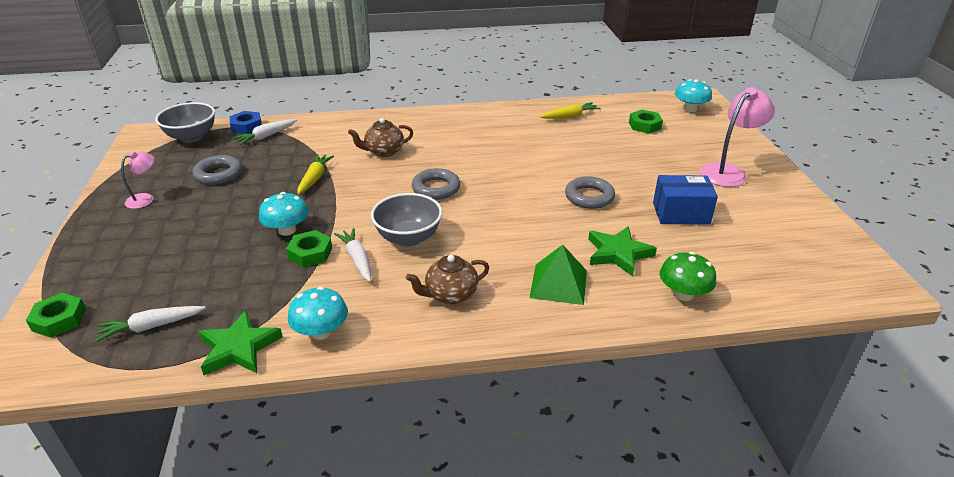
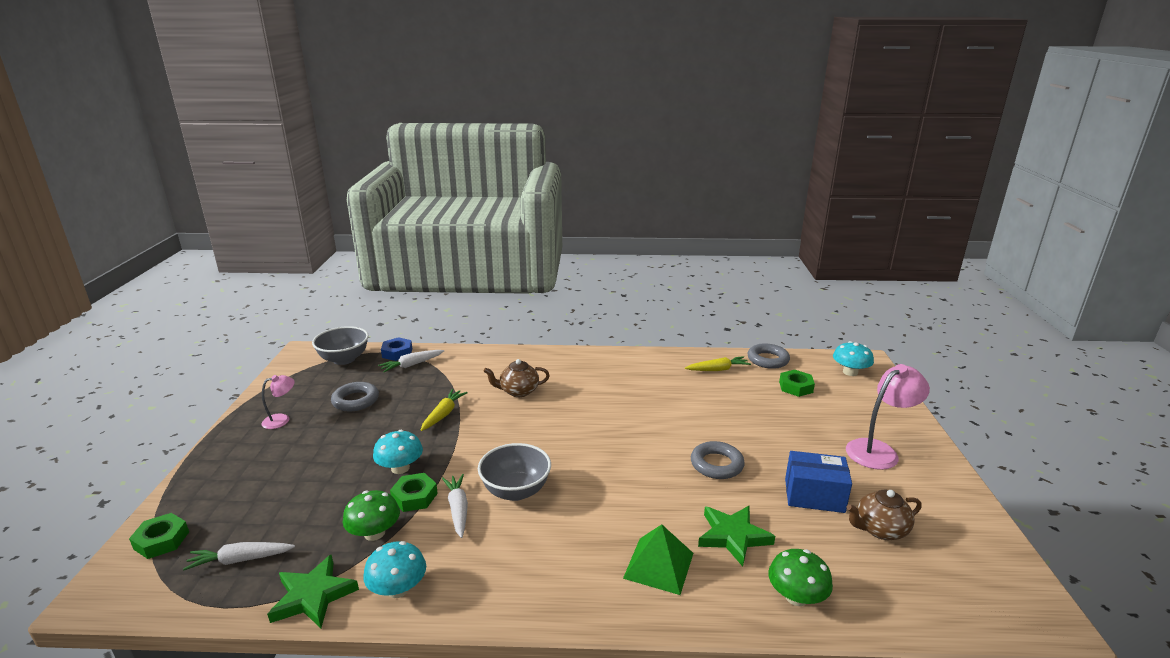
camera: 10 degrees right, 10 degrees down
(281, 288) = (374, 533): none -> green mushroom
(436, 188) = (559, 437): grey ring -> grey ring (768, 360)
(450, 295) = (540, 563): brown teapot -> brown teapot (880, 529)

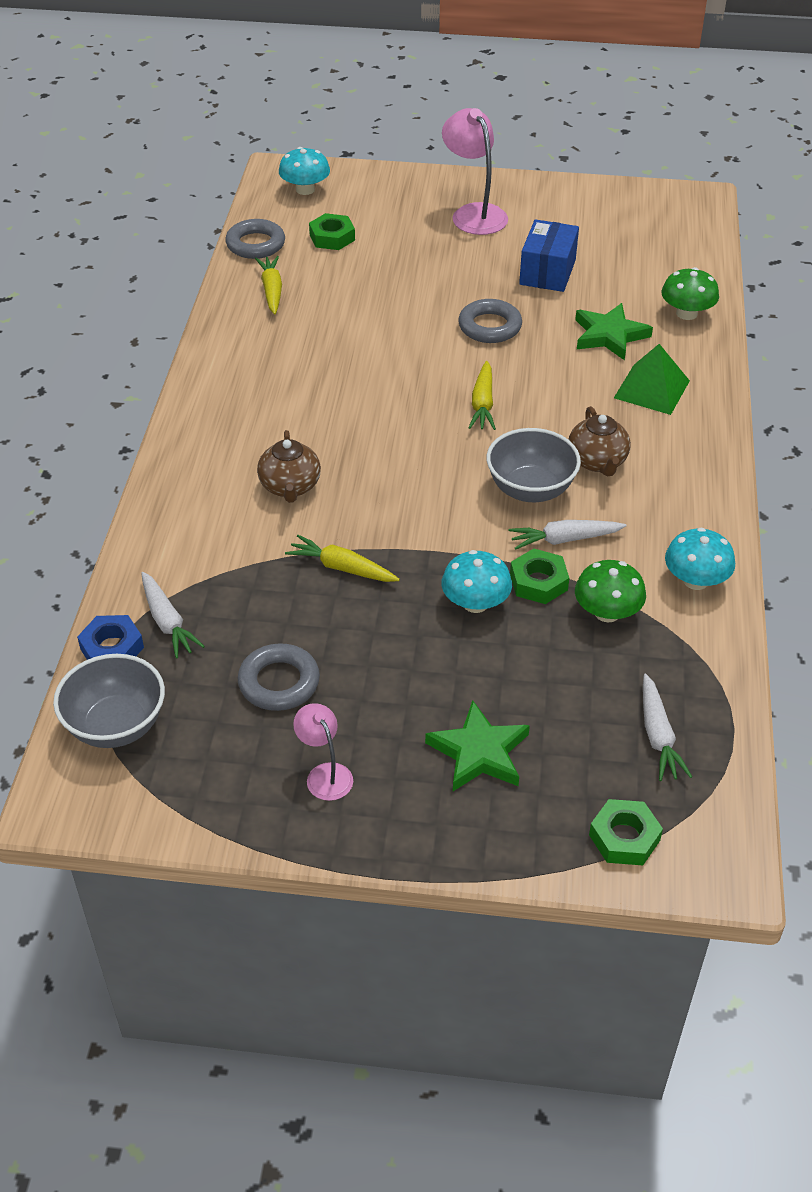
camera: 85 degrees left, 20 degrees up
(313, 596) = (711, 651): green star -> green star (479, 752)
(615, 464) = (482, 404): none -> yellow carrot
(880, 529) = (599, 246): brown teapot -> brown teapot (597, 462)

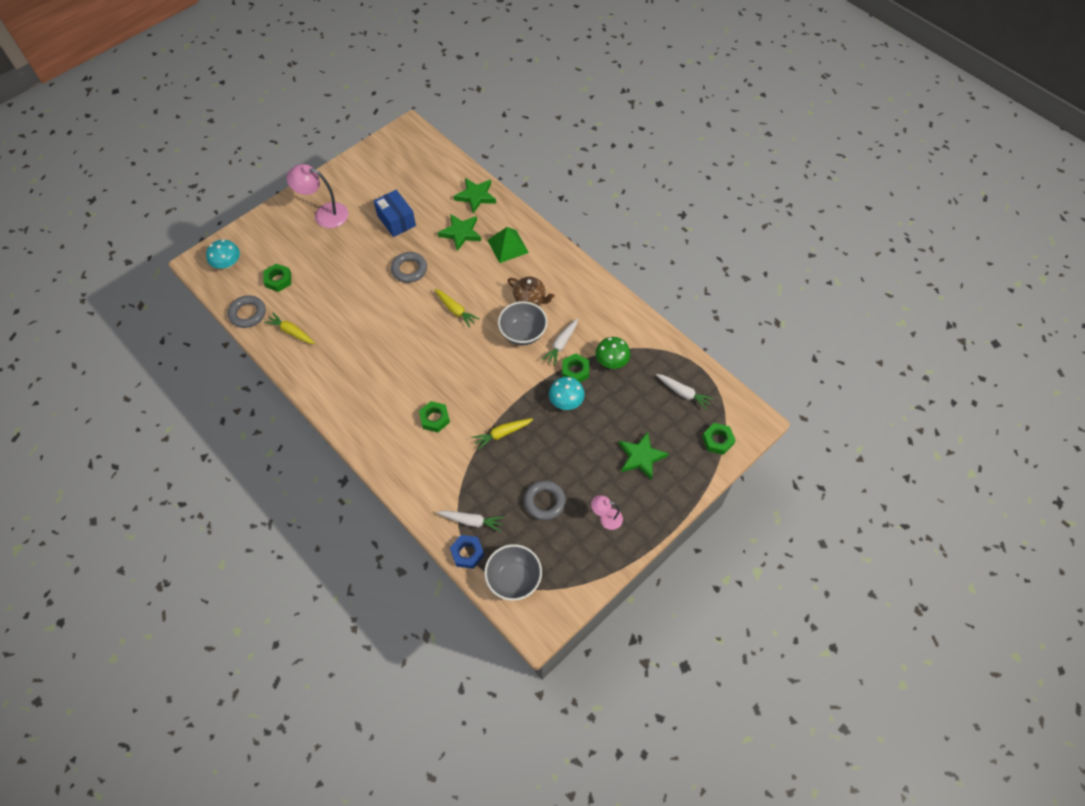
camera: 50 degrees left, 15 degrees up
(290, 487) = (434, 418): brown teapot -> green nut
(686, 313) = (476, 196): green mushroom -> green star
(695, 580) = (622, 319): turquoise mushroom -> none

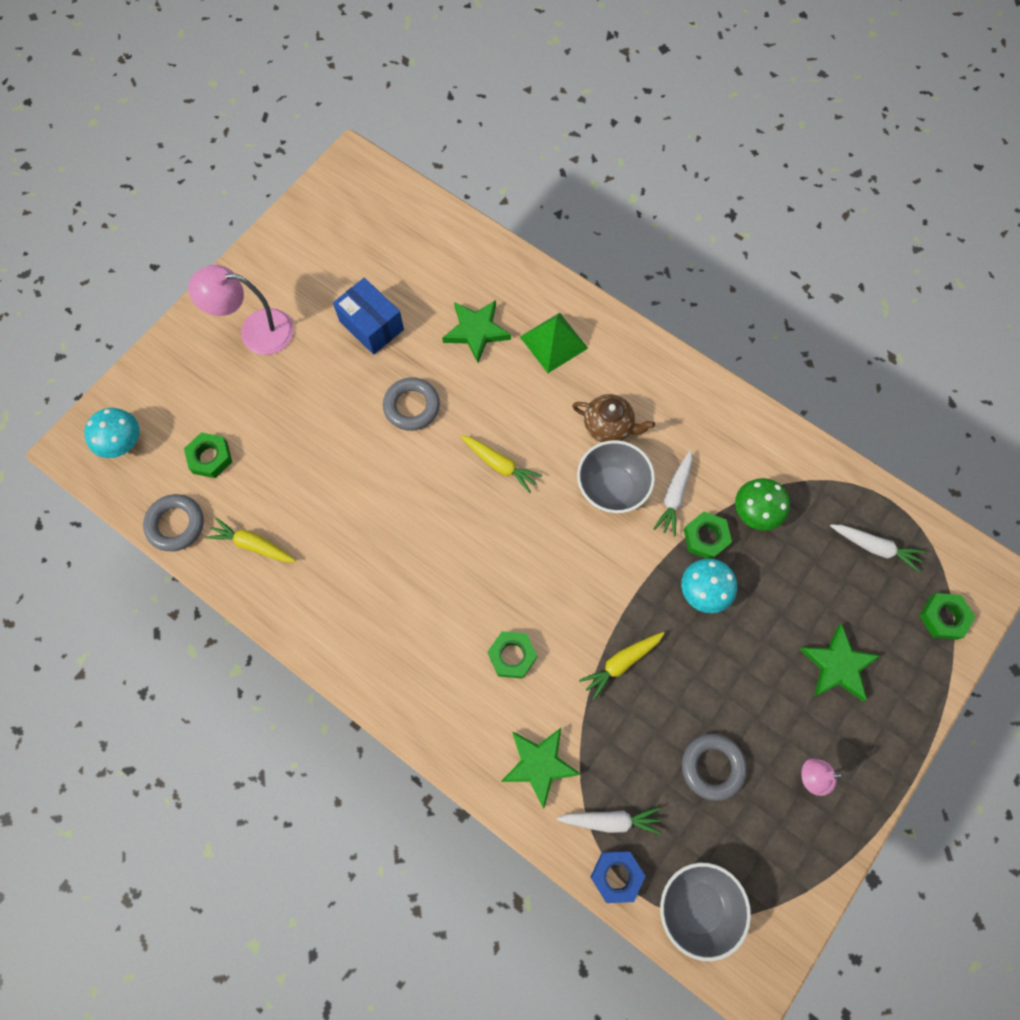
camera: 10 degrees left, 10 degrees up
(476, 196) = (484, 265): green star -> green star (539, 765)

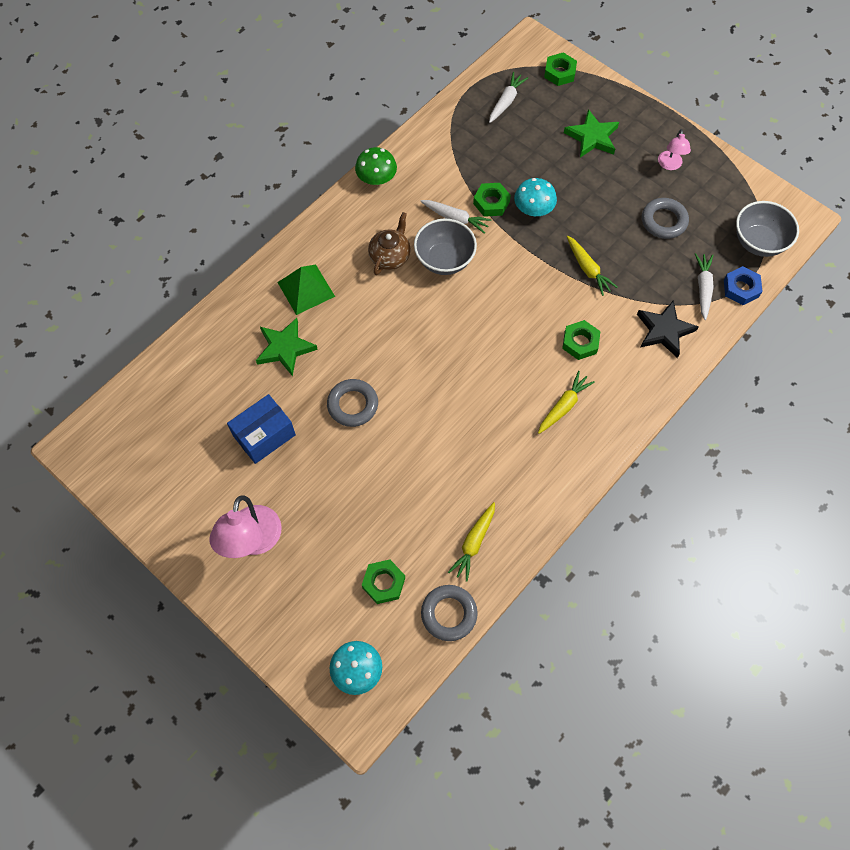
camera: 85 degrees left, 5 degrees down
(500, 465) = (416, 339): yellow carrot -> yellow carrot (563, 406)
(539, 765) = (664, 331): green star -> black star
(756, 511) = (472, 168): green mushroom -> green mushroom (376, 178)

